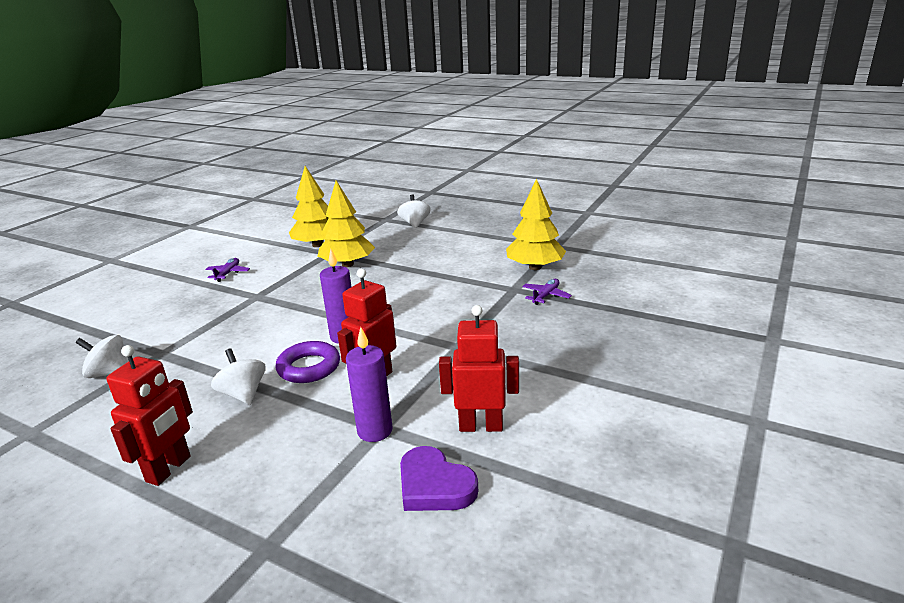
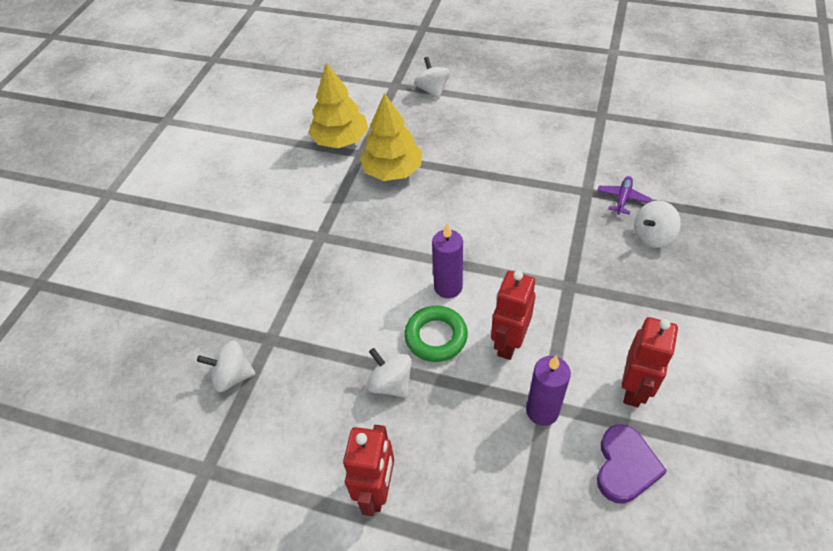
camera: 10 degrees left, 25 degrees up
(228, 273) = (265, 202): purple plane -> none
(309, 367) = (436, 337): purple ring -> green ring
(434, 485) = (625, 466): purple heart -> purple heart turned 105 degrees counterclockwise
(481, 426) = (634, 389): red robot -> red robot turned 120 degrees clockwise
(535, 267) = (594, 153): yellow tree -> none
(561, 322) = (652, 236): none -> white spinning top

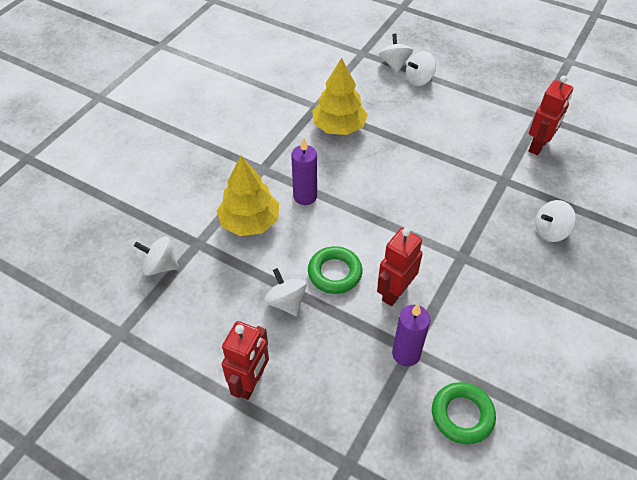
camera: 10 degrees right, 0 degrees up
(340, 140) = (302, 91): yellow tree -> yellow tree (250, 222)
(448, 287) = (357, 235): purple candle -> purple candle (305, 196)
(464, 102) = (419, 80): none -> white spinning top
(622, 198) = (534, 193): purple plane -> none
(625, 466) = (462, 415): purple heart -> green ring
(634, 389) = (491, 355): red robot -> red robot (538, 146)

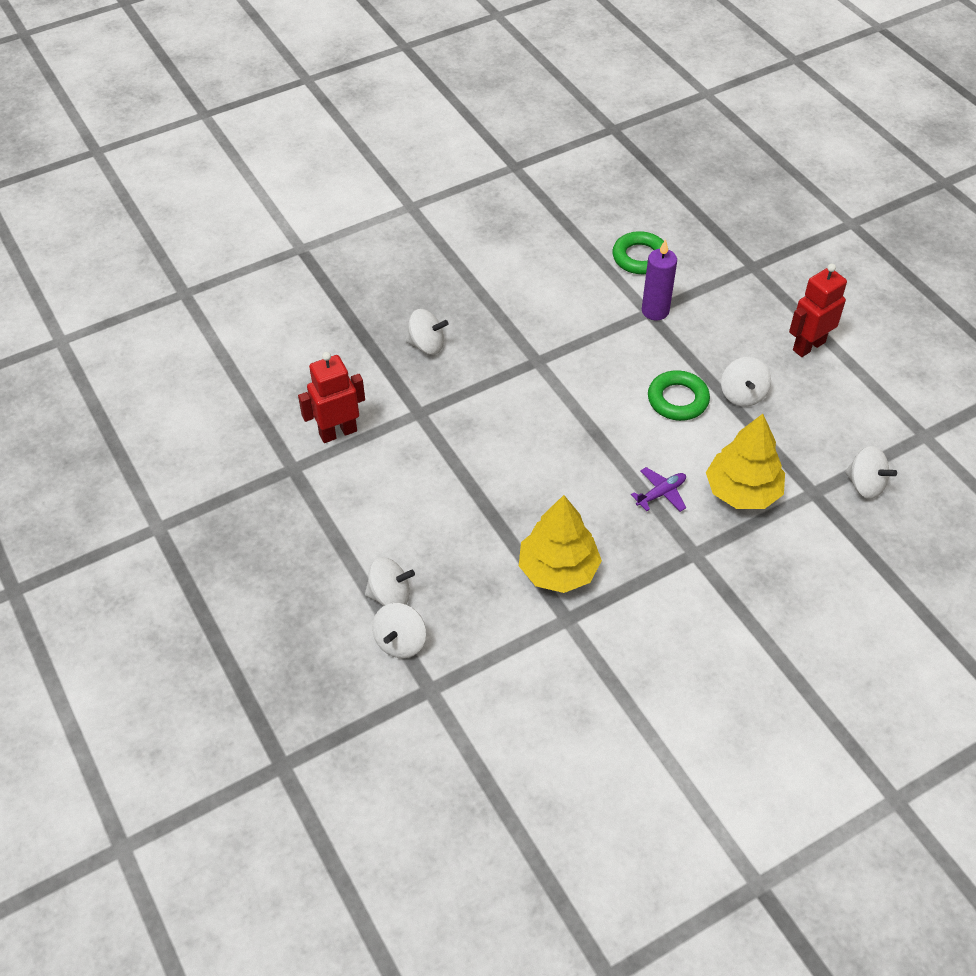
camera: 150 degrees left, 0 degrees up
(305, 196) = (661, 493): purple candle -> purple plane
(394, 292) = (629, 359): red robot -> none

